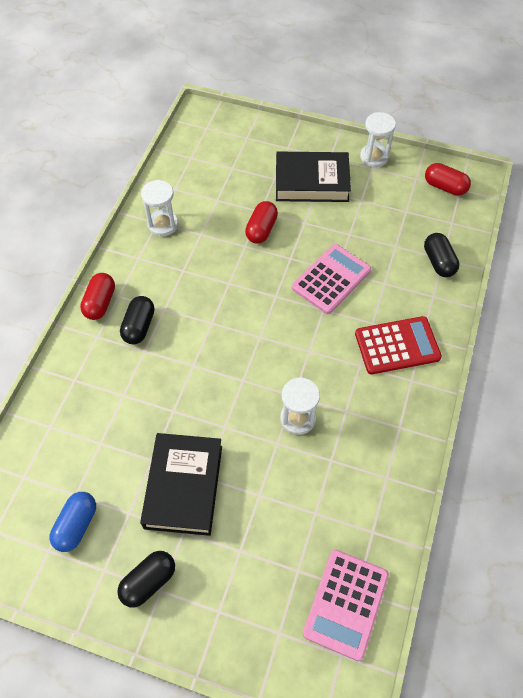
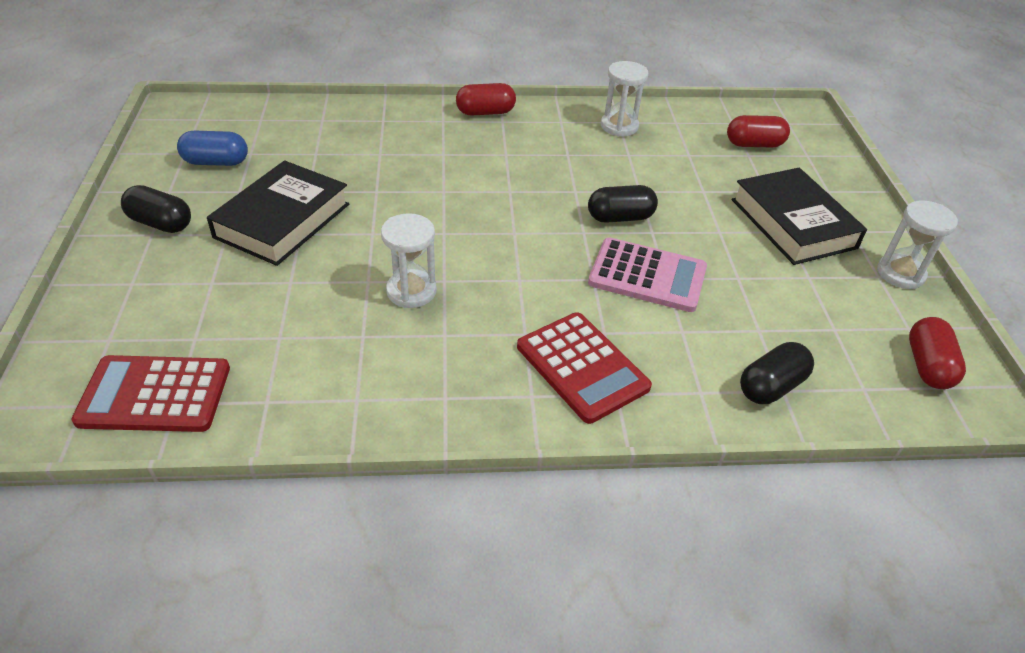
camera: 65 degrees right, 15 degrees down
(139, 326) = (471, 143): black capsule -> black capsule (620, 217)
(184, 486) = (282, 220): black book -> black book turned 45 degrees counterclockwise
(261, 229) = (675, 198): red capsule -> red capsule (754, 144)
(346, 604) = (155, 395): pink calculator -> red calculator

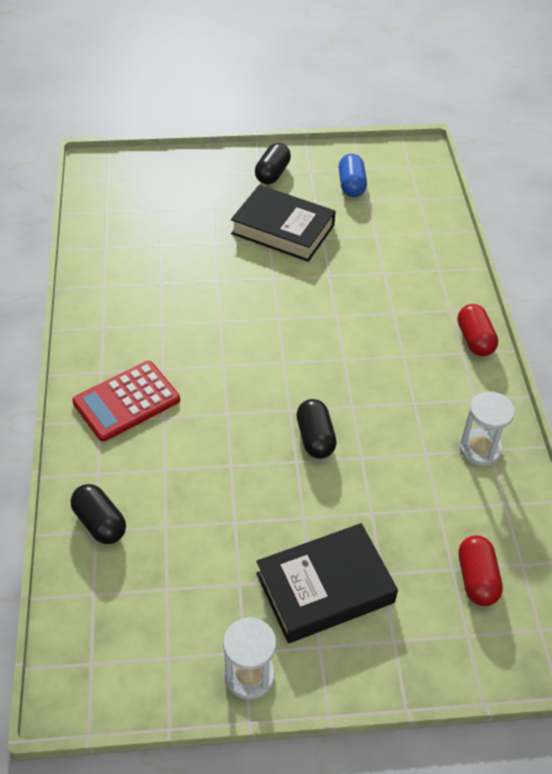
camera: 90 degrees right, 5 degrees up
(155, 395) = (113, 202): red calculator -> none
(411, 291) = (207, 304): white hourglass -> none
(647, 275) = (233, 451): pink calculator -> none
(927, 366) = (117, 657): red capsule -> none

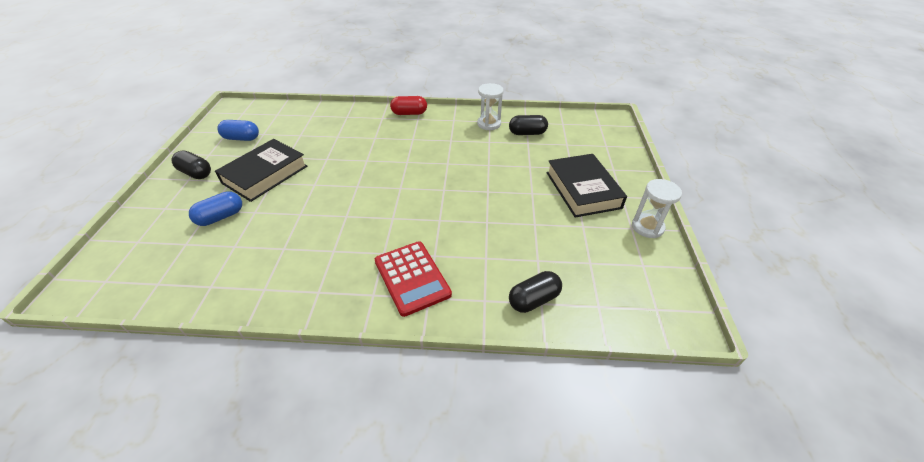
camera: 80 degrees left, 5 degrees down
(202, 220) = (221, 217): none -> blue capsule
(315, 438) = (470, 181): black capsule -> black capsule (527, 133)
(476, 579) = (572, 138): red capsule -> none

